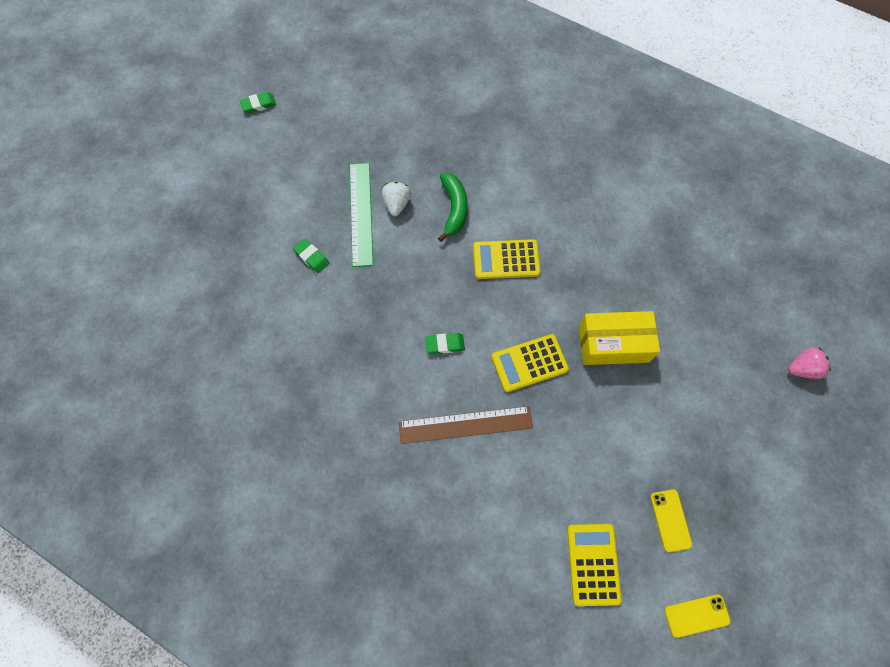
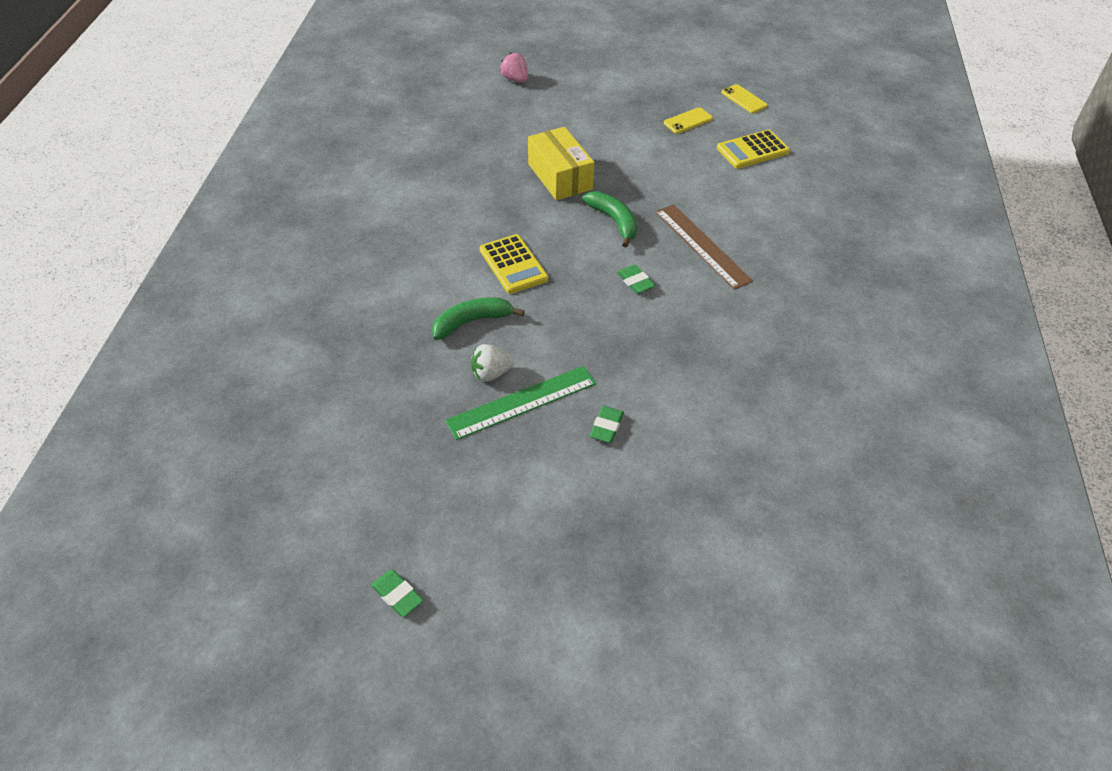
camera: 115 degrees left, 20 degrees down
(529, 363) = (614, 221): yellow calculator -> green banana

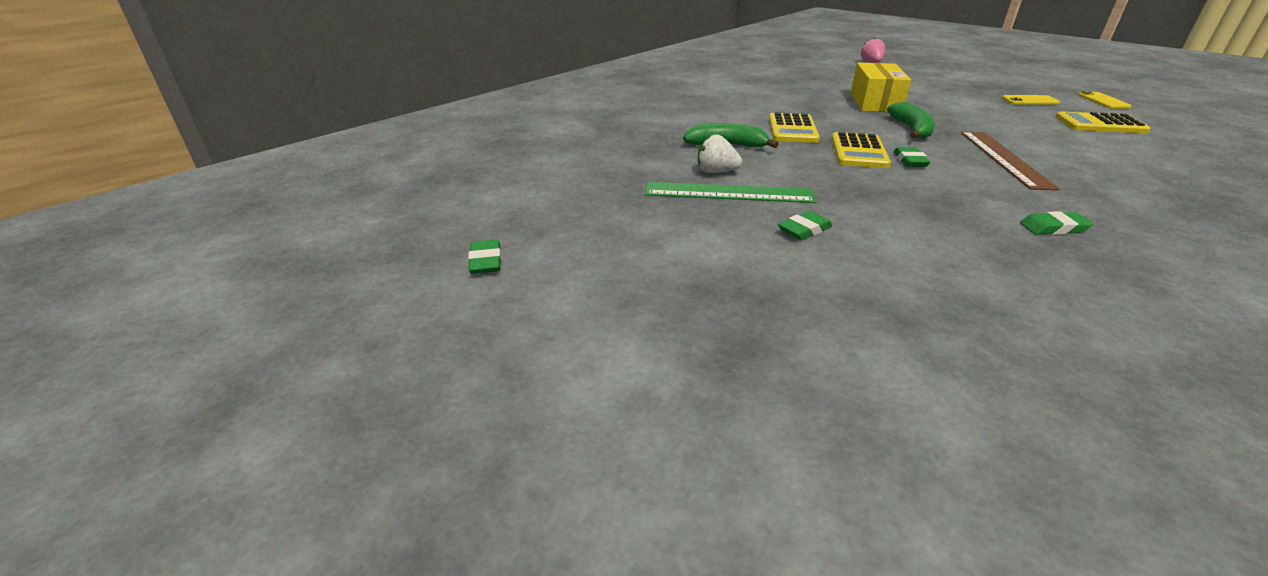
camera: 35 degrees right, 15 degrees down
(589, 283) = (859, 151): none -> yellow calculator
(764, 339) = (1053, 228): none -> green eraser

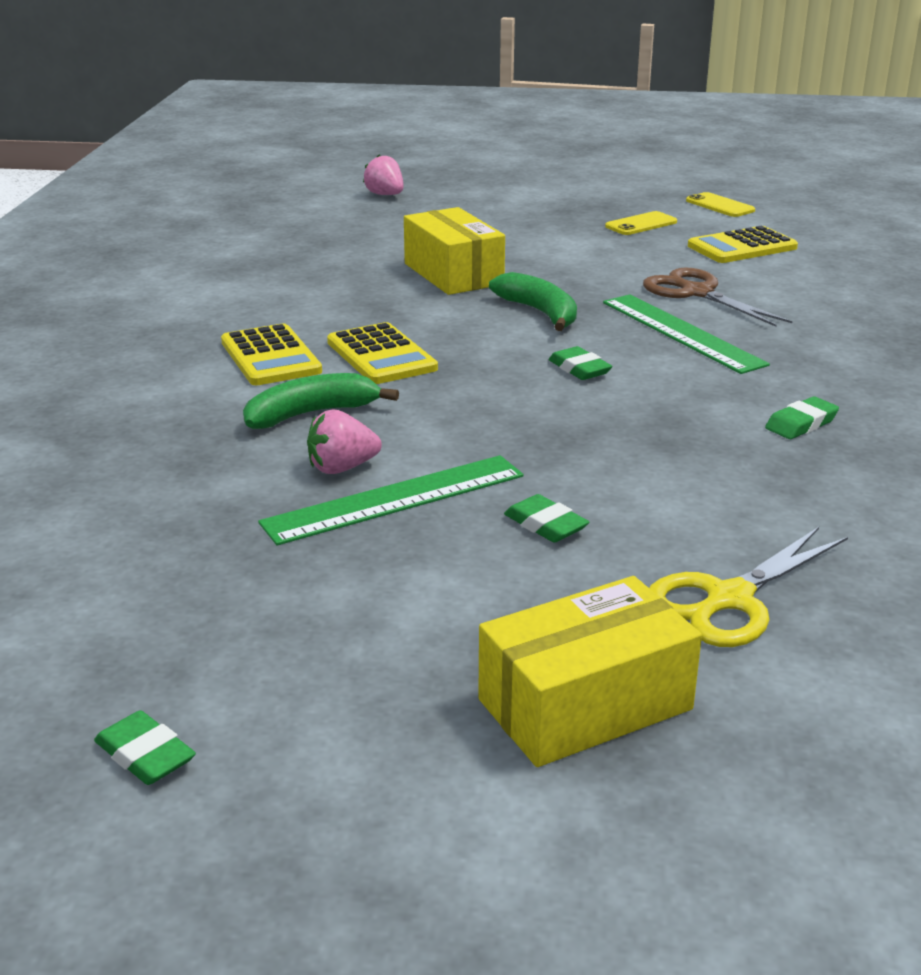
camera: 35 degrees left, 5 degrees down
(716, 172) = (342, 468): white strawberry -> pink strawberry
(729, 329) = (585, 705): none -> yellow box
(804, 230) = (545, 525): green eraser -> green eraser turned 60 degrees counterclockwise
(859, 151) = (505, 371): yellow calculator -> yellow calculator (270, 357)
(891, 308) = (729, 599): none -> yellow scissors
(1004, 158) = (682, 332): brown ruler -> green ruler
(1038, 141) = (697, 293): none -> brown scissors

